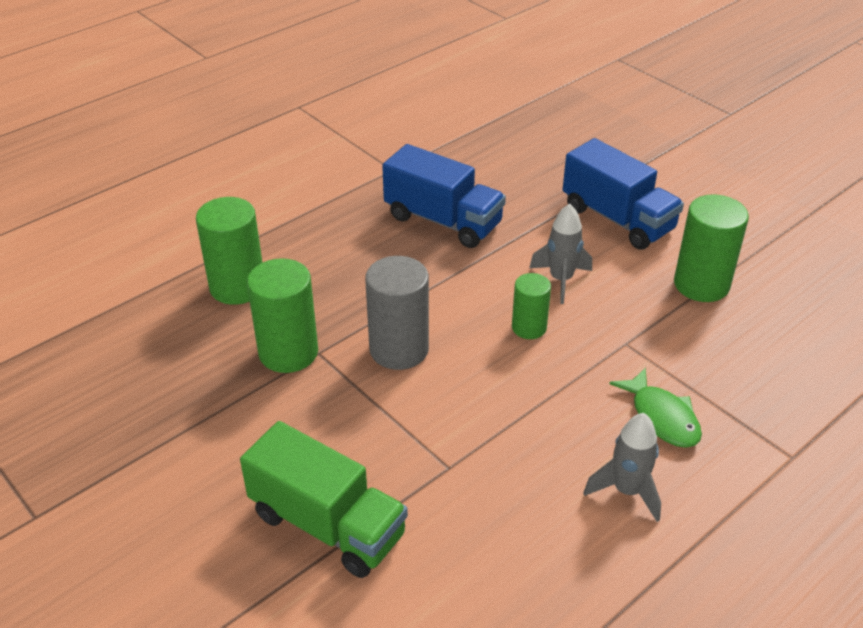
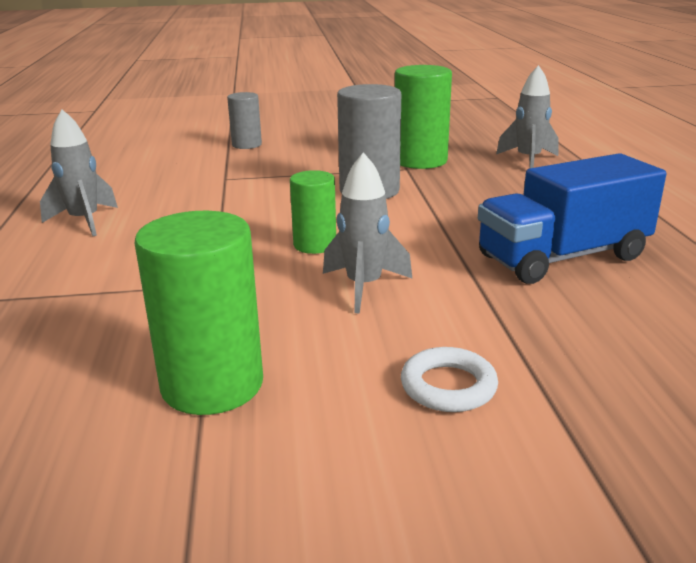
camera: 125 degrees right, 15 degrees down
(237, 287) = (528, 160): green cylinder -> grey rocket
(328, 524) = (246, 145): green truck -> grey cylinder
(617, 219) = (448, 386): blue truck -> white ring
(662, 417) = (105, 262): green fish -> none

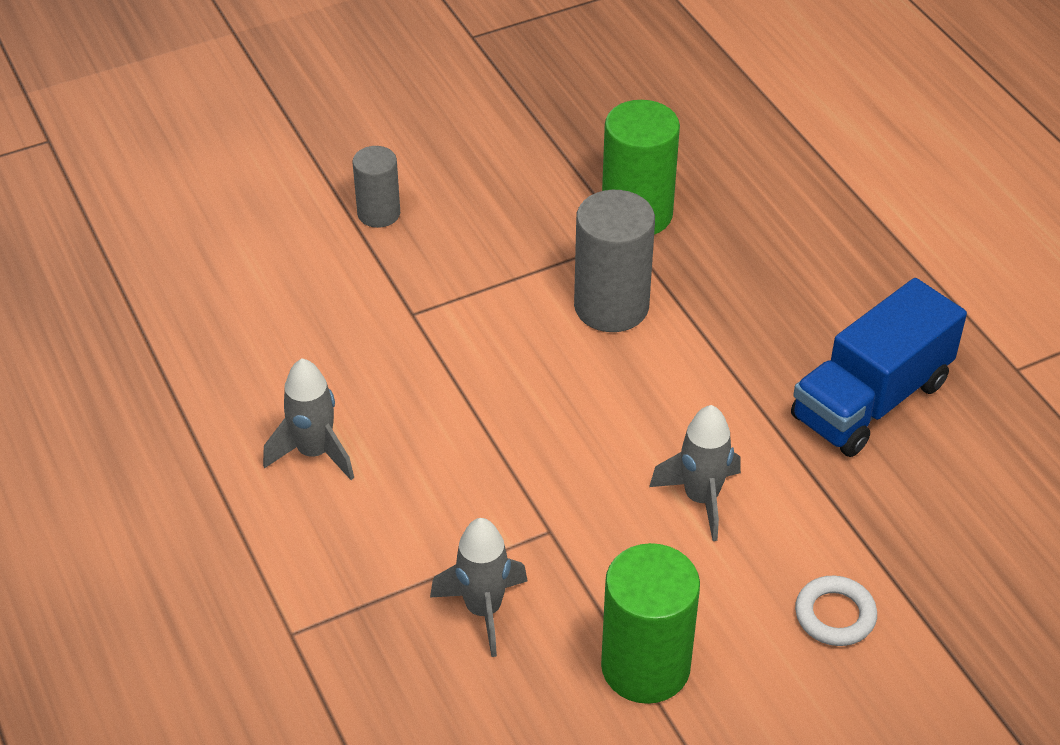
camera: 20 degrees left, 20 degrees up
(315, 245) = (612, 437): green cylinder -> none
(528, 160) = (769, 184): grey rocket -> grey rocket (483, 610)

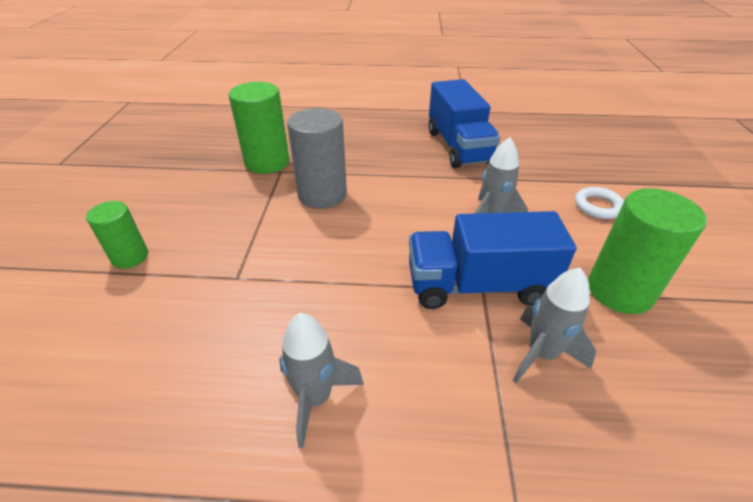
camera: 60 degrees left, 5 degrees down
(379, 213) = (130, 257): grey cylinder -> green cylinder
(552, 524) = (478, 285): none -> blue truck

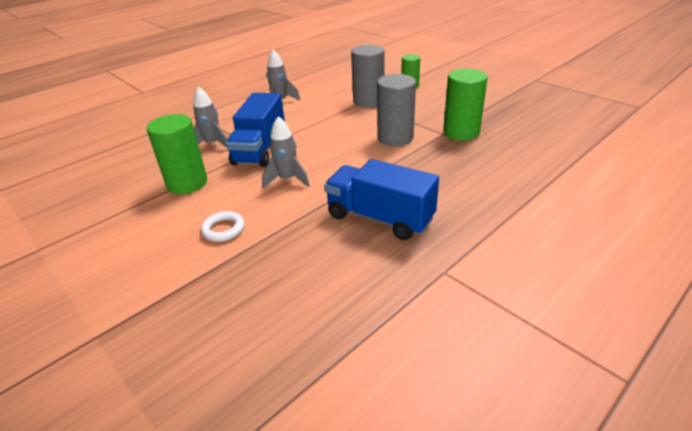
camera: 135 degrees right, 5 degrees down
(226, 270) = (368, 101): none -> grey cylinder
(478, 285) = (260, 149): blue truck -> blue truck turned 150 degrees clockwise

